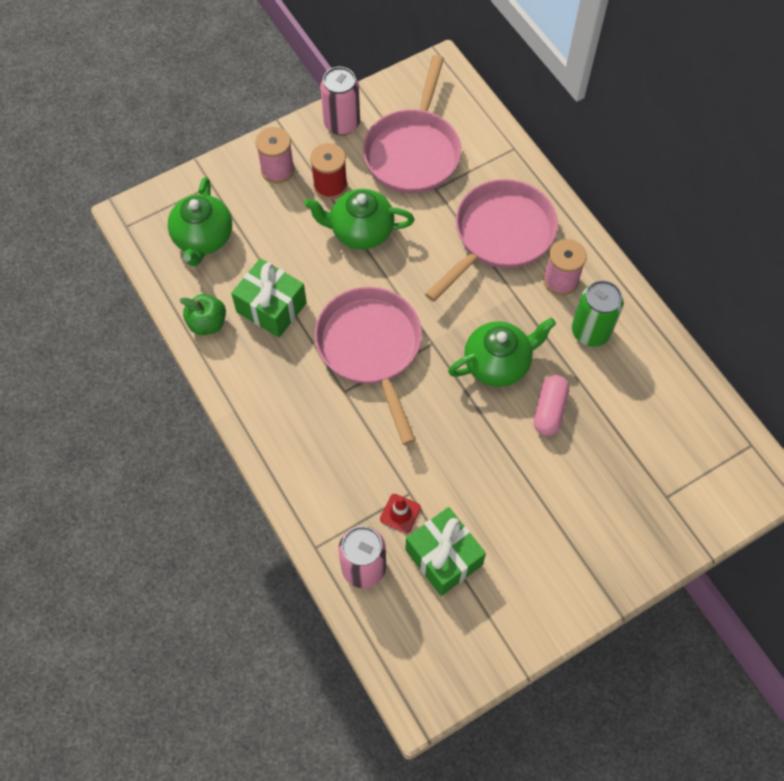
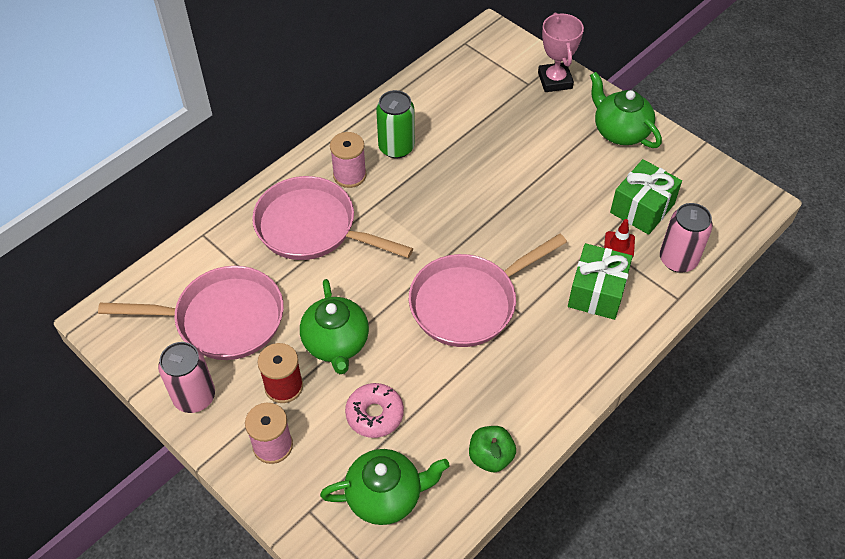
camera: 105 degrees left, 10 degrees down
(271, 307) = (451, 401): green gift -> green gift (597, 292)
(280, 246) = (374, 414): none -> pink donut
(498, 363) = (450, 204): green teapot -> green teapot (620, 131)
(549, 410) = (482, 163): pink capsule -> none
(667, 530) = (555, 80): none -> pink trophy

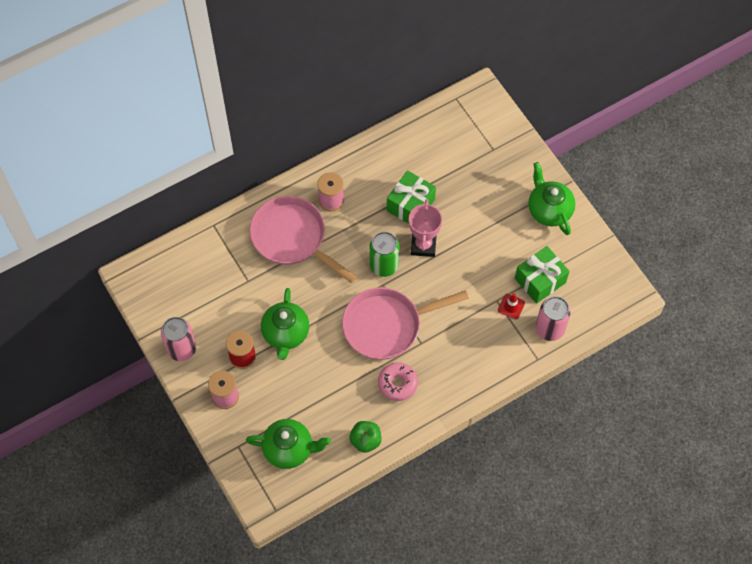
camera: 15 degrees right, 10 degrees up
(223, 319) = (213, 296): pink pan -> none
(374, 414) = (297, 391): pink donut -> pink donut (397, 383)
(396, 147) = (373, 184): green can -> green can (384, 265)
(555, 80) = (515, 151): pink trophy -> pink trophy (423, 245)
(597, 292) = (480, 340): green gift -> green gift (410, 205)

